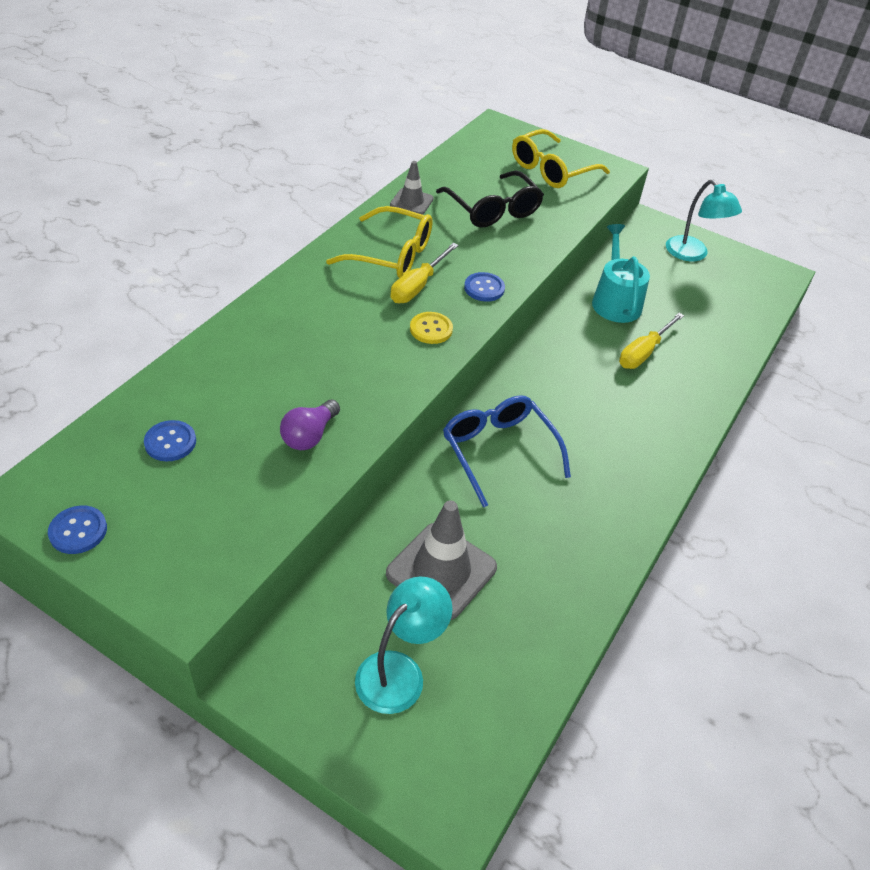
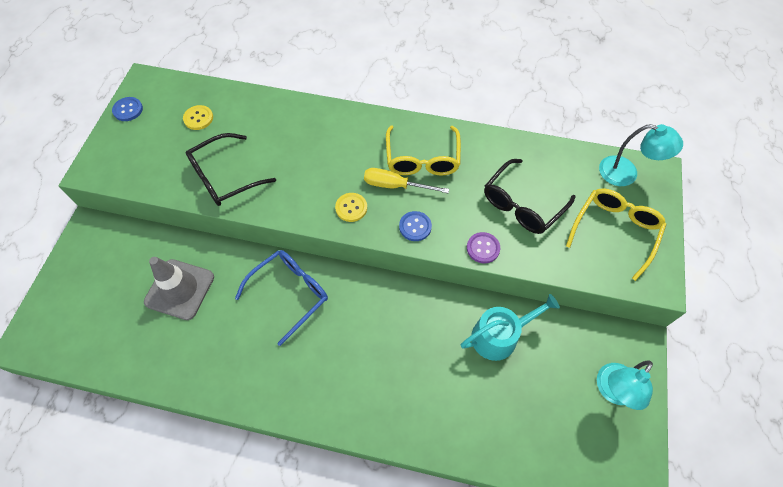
camera: 75 degrees right, 15 degrees up
(170, 442) = (198, 118): blue button -> yellow button
(309, 436) = (224, 177): purple light bulb -> black glasses
(399, 671) = (105, 289): turquoise lamp -> turquoise lamp (626, 173)
(411, 202) = (496, 149): grey traffic cone -> none
(534, 251) = (483, 248): none -> purple button
(551, 170) = (615, 231): yellow glasses -> yellow glasses turned 90 degrees clockwise
(643, 352) = (443, 372): yellow screwdriver -> none

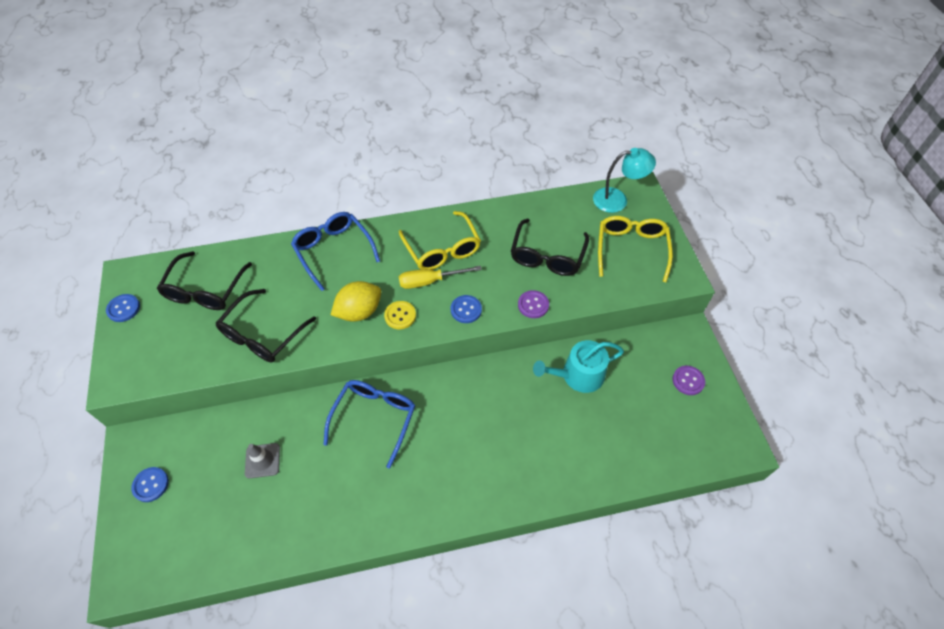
camera: 25 degrees left, 5 degrees down
(85, 270) = (151, 485): none -> blue button
(180, 289) = (262, 460): grey traffic cone -> grey traffic cone, size x0.57
(198, 118) = (205, 290): yellow button -> black glasses
(317, 189) = (359, 312): none -> yellow lemon
(323, 123) = (333, 251): none -> blue glasses
(499, 335) = (578, 375): turquoise watering can -> turquoise watering can turned 150 degrees counterclockwise
(612, 391) = (688, 381): turquoise lamp -> purple button

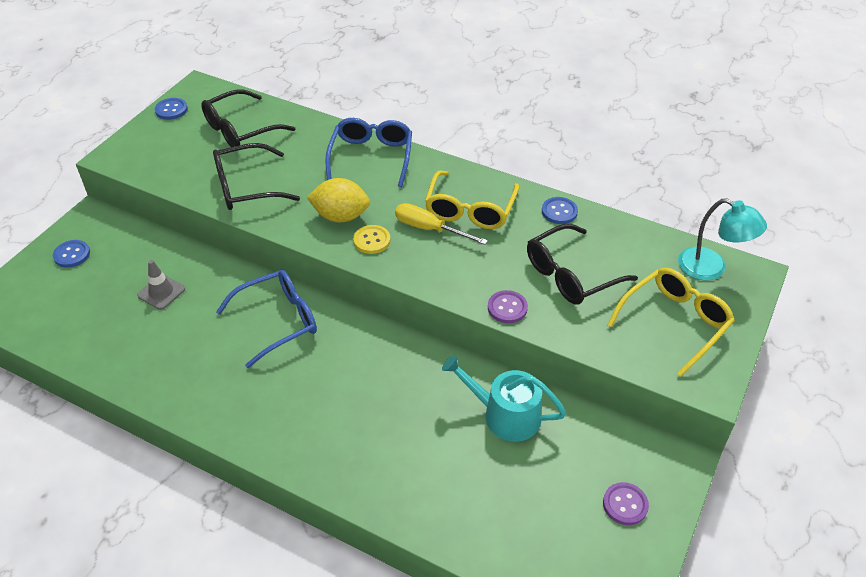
camera: 40 degrees right, 10 degrees down
(466, 310) = (436, 272): blue button -> blue button (559, 211)

